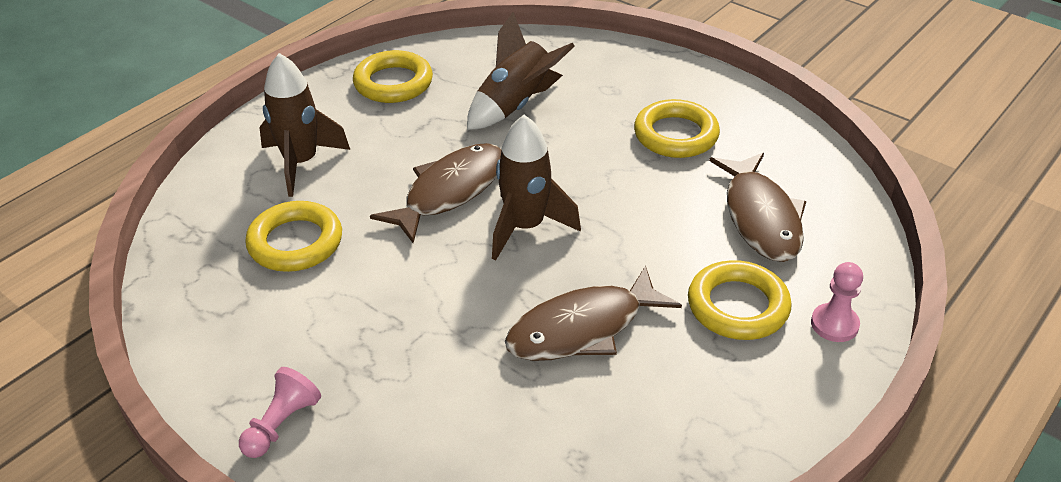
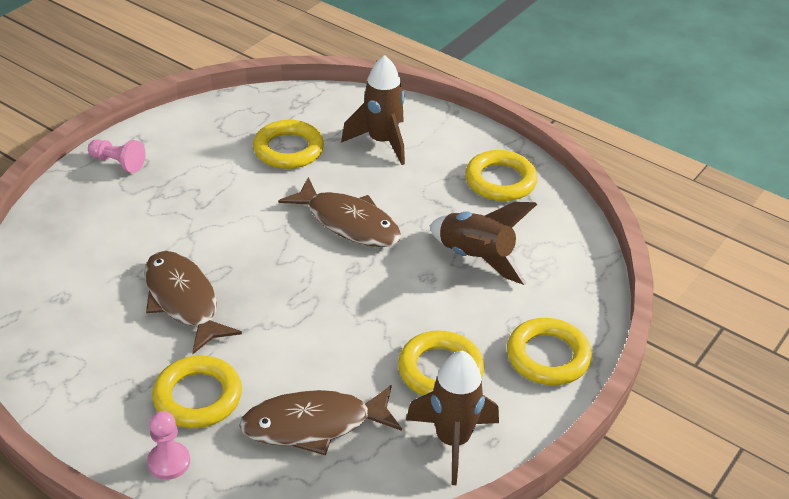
camera: 85 degrees right, 0 degrees up
(525, 227) = (303, 267): brown rocket -> brown rocket (452, 441)
(651, 73) = (548, 356): none -> yellow ring

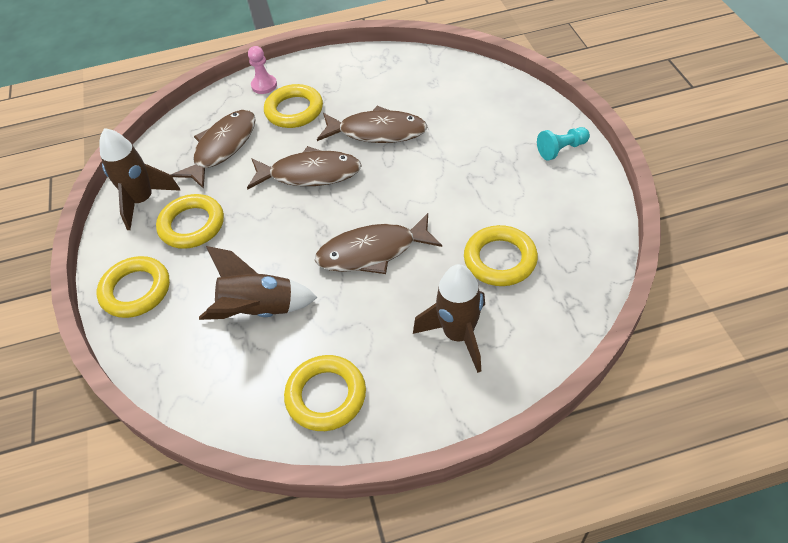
camera: 135 degrees right, 10 degrees up
(118, 163) = (561, 149): pink pawn -> turquoise pawn
(291, 319) = (310, 174): none -> brown fish

